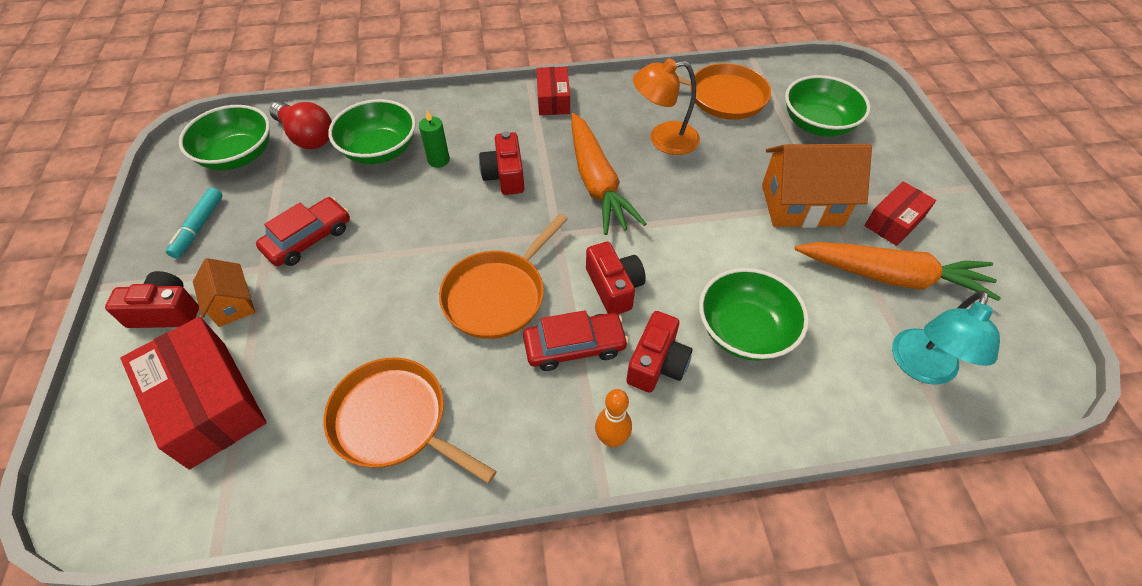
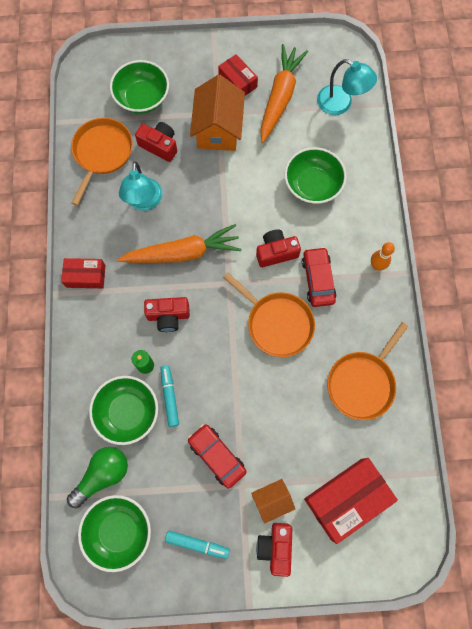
camera: 85 degrees left, 20 degrees up
(307, 137) = (103, 475): red light bulb -> green light bulb
(395, 186) = (169, 396): none -> turquoise marker
(657, 363) = (331, 236): red camera -> red camera (159, 146)
(663, 139) = (144, 202): orange lamp -> turquoise lamp

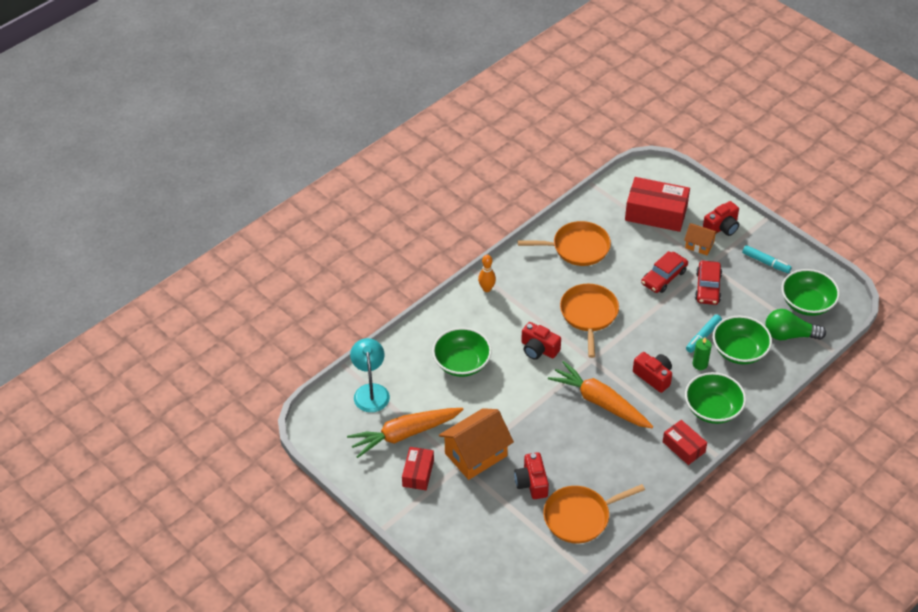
camera: 130 degrees left, 25 degrees down
(142, 98) = (502, 528): green bowl -> green bowl (712, 409)
(144, 202) = (588, 456): turquoise lamp -> none
(197, 544) = (766, 262): turquoise marker -> turquoise marker turned 150 degrees clockwise
(318, 279) = (533, 313): red car -> red car (664, 277)

